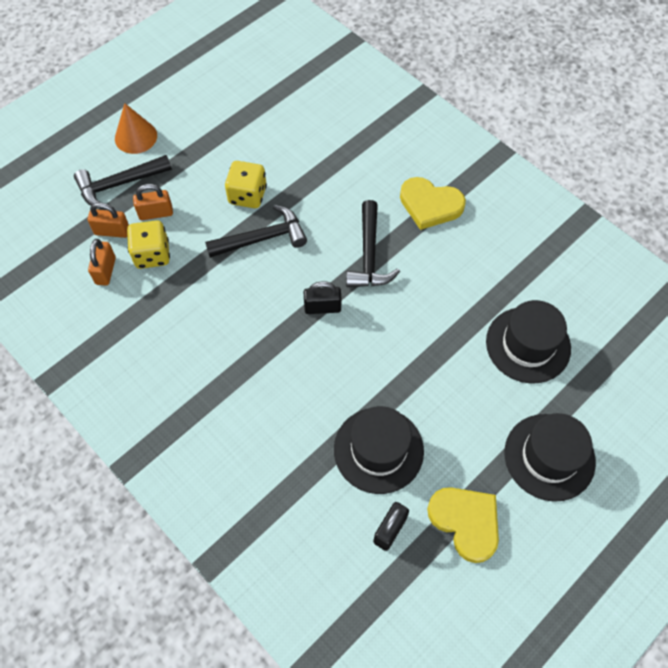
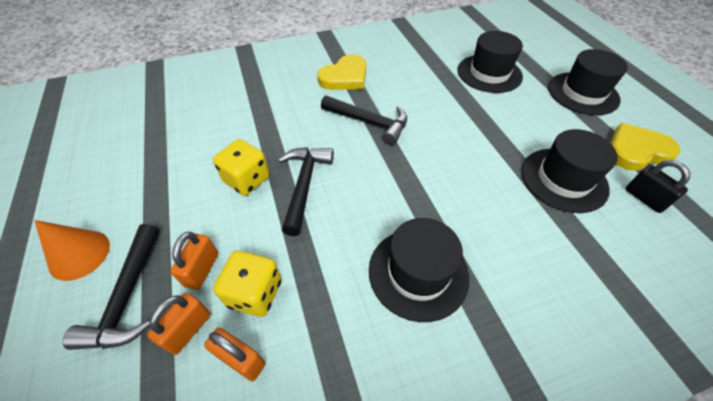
camera: 65 degrees left, 10 degrees down
(214, 352) = (418, 272): none -> black hat
(322, 307) = (405, 168): black padlock -> none

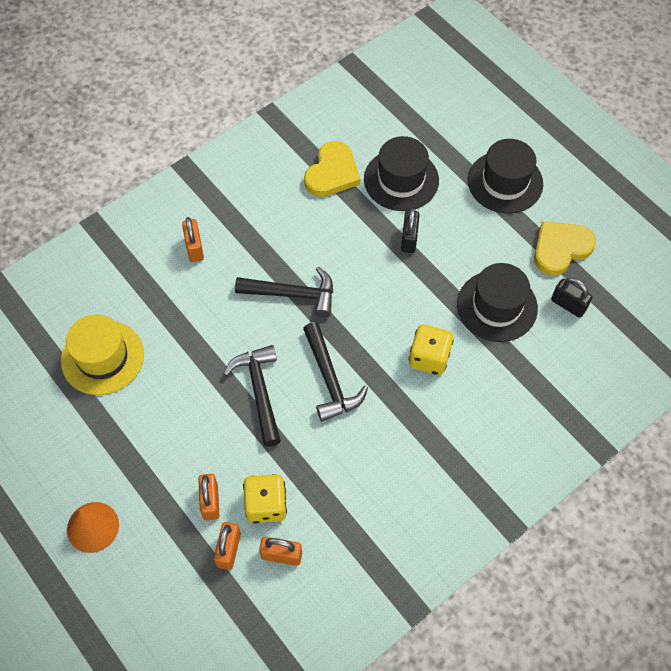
camera: 20 degrees left, 10 degrees up
(127, 297) = (162, 544): black hammer -> black hammer (330, 380)
(191, 124) = (102, 357): none -> yellow hat
(247, 180) = (201, 404): yellow dice -> yellow dice (429, 358)
(306, 76) = (194, 248): none -> orange padlock
(345, 77) = (240, 235): yellow heart -> yellow heart (332, 173)
(418, 272) = (391, 442): black hat -> none
(486, 110) = (409, 239): none -> black padlock

